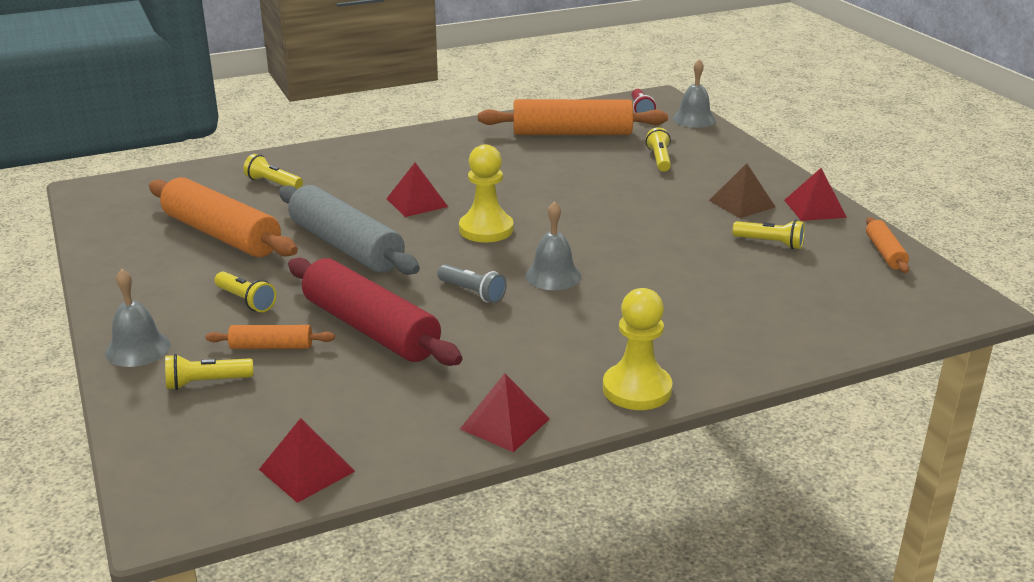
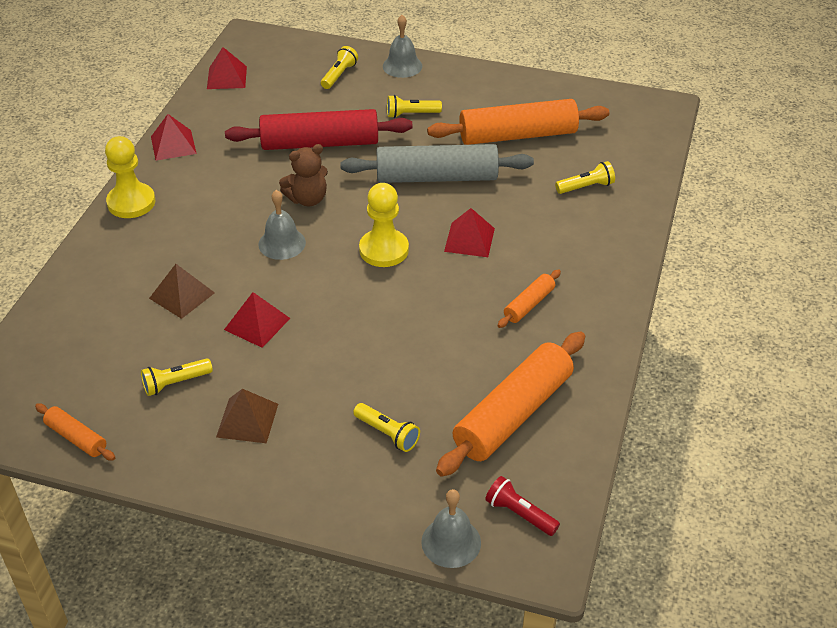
camera: 130 degrees right, 15 degrees up
(271, 347) = (347, 105): orange rolling pin -> orange rolling pin (529, 304)
(473, 292) = (307, 199): grey flashlight -> brown teddy bear
(692, 288) = (182, 295): none -> brown pyramid
(815, 208) = (181, 461): red pyramid -> red pyramid (257, 324)

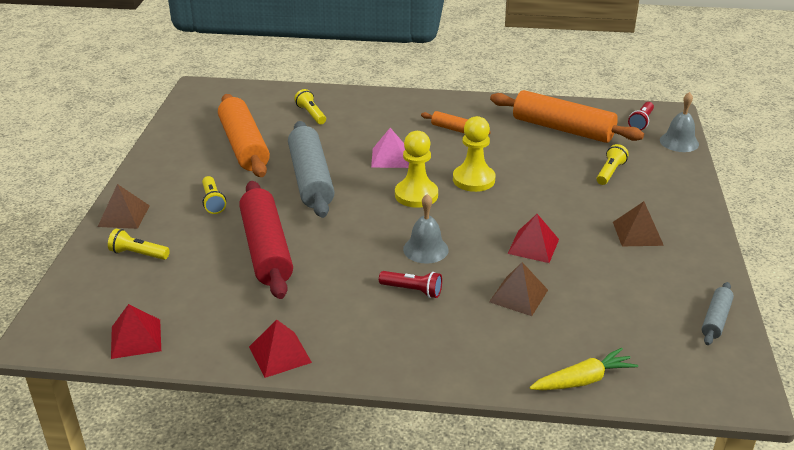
camera: 100 degrees left, 10 degrees down
(50, 312) = (582, 380): none -> yellow carrot
(76, 438) = (716, 319): orange rolling pin -> grey rolling pin
(131, 202) = (392, 363): yellow pawn -> yellow pawn (473, 180)
(175, 383) = (623, 277): yellow flashlight -> none
(221, 226) = (412, 290): none -> red flashlight
(307, 199) = (357, 244): brown teddy bear -> none
(402, 66) = (124, 216): grey bell -> brown pyramid
(469, 239) = (390, 157): red pyramid -> pink pyramid

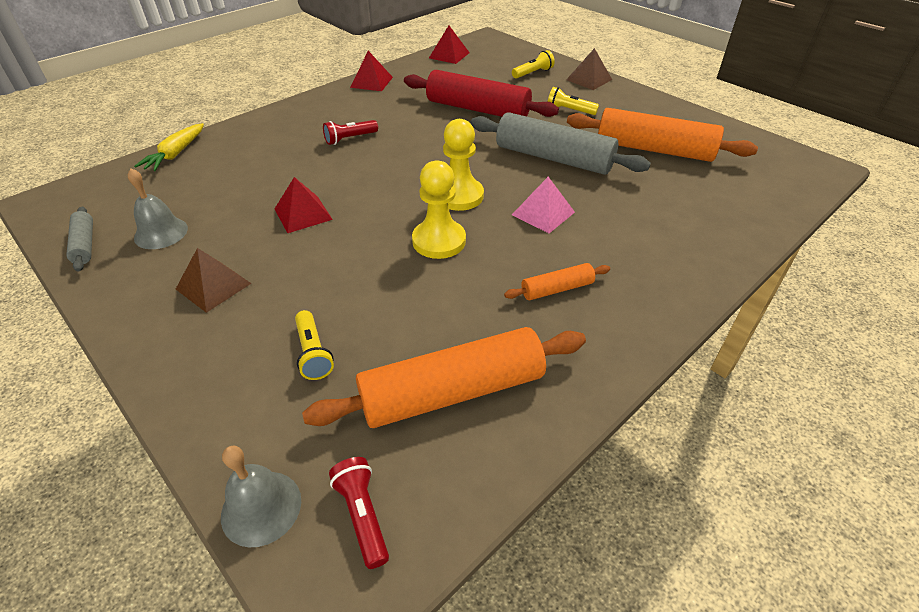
camera: 130 degrees right, 10 degrees up
(311, 114) = (694, 207): yellow flashlight -> none
(425, 249) = (382, 164): grey bell -> grey bell (161, 233)
(518, 295) = (272, 174): brown pyramid -> none

